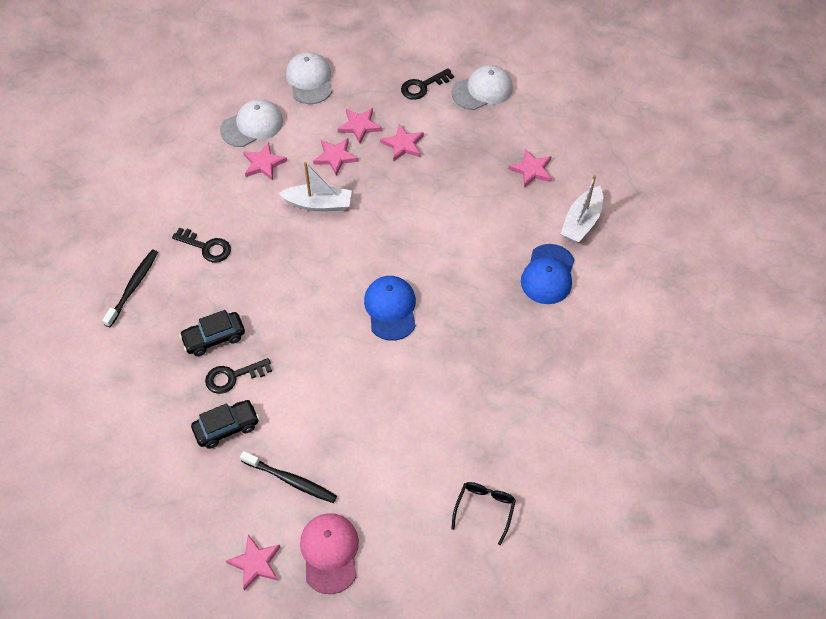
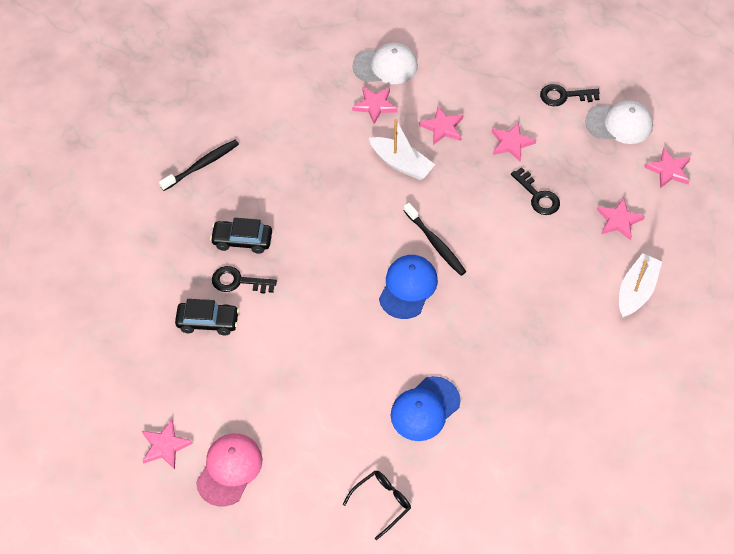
camera: 30 degrees right, 0 degrees up
(206, 247) = (282, 158): black key -> black key (538, 196)
(290, 480) = (233, 392): black toothbrush -> black toothbrush (435, 243)
(309, 80) = (462, 46): white cap -> none
(359, 126) = (482, 108): pink star -> pink star (669, 170)
(548, 274) = (572, 325): blue cap -> blue cap (425, 409)
(581, 221) = (636, 291): white boat -> white boat turned 150 degrees clockwise

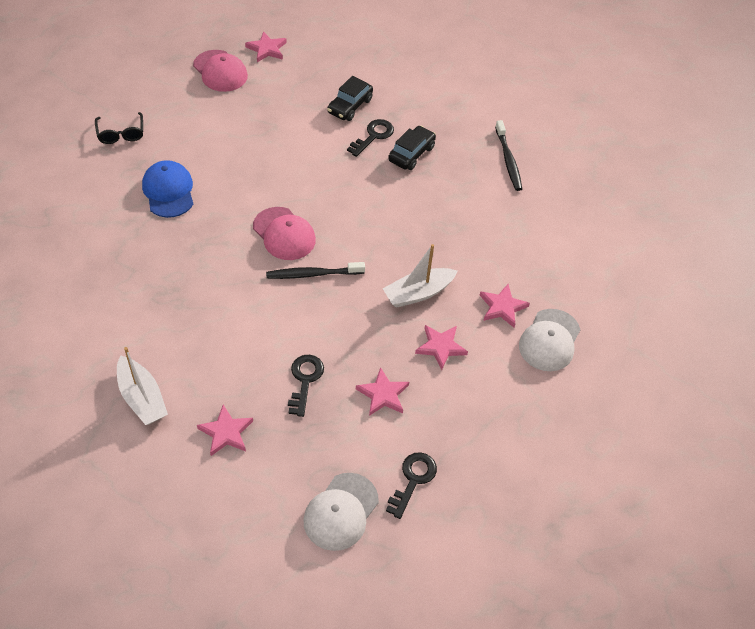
camera: 115 degrees right, 5 degrees down
(408, 287) = (284, 234): blue cap -> pink cap
(538, 196) = (305, 380): black key -> black key turned 105 degrees clockwise
(669, 170) = (249, 521): pink star -> none

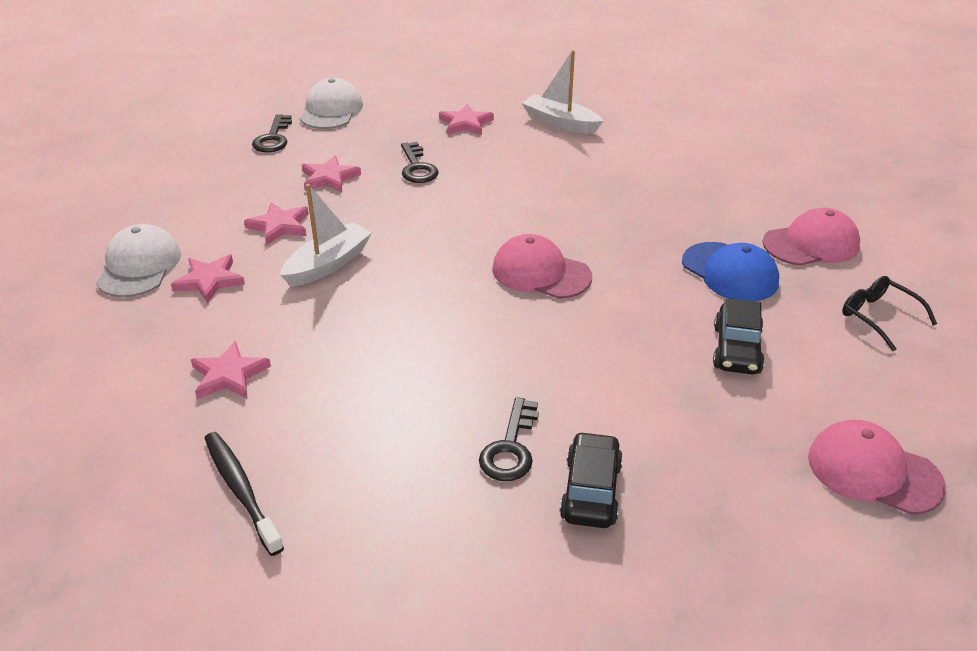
camera: 160 degrees right, 15 degrees down
(94, 193) = (811, 244): none -> pink cap
(267, 49) = (851, 558): pink star -> pink star (229, 375)
(313, 274) = (472, 246): black toothbrush -> none
(411, 154) = (426, 439): black car -> black car (736, 350)

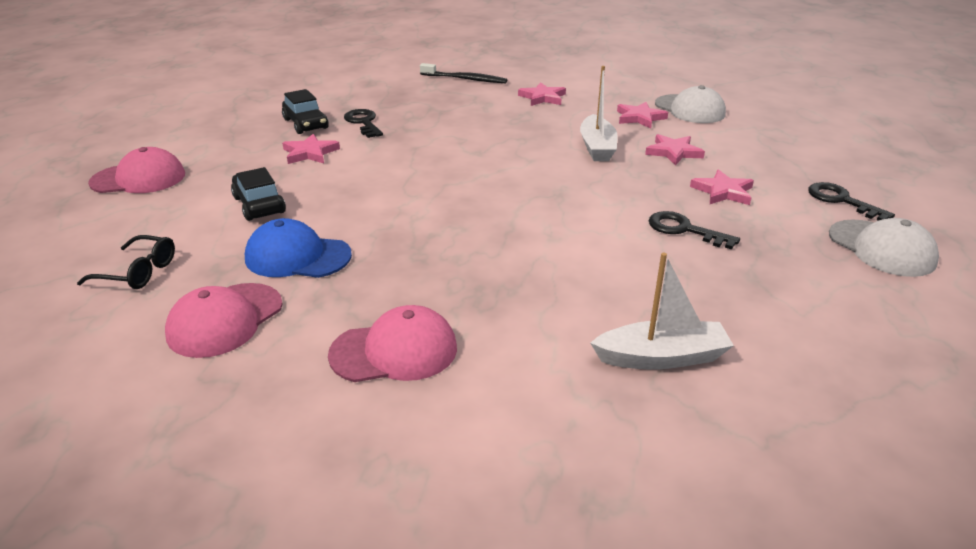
camera: 140 degrees right, 5 degrees down
(465, 123) = (747, 299): pink star -> pink star (310, 153)
(541, 273) = (453, 196): pink cap -> pink cap (394, 351)

